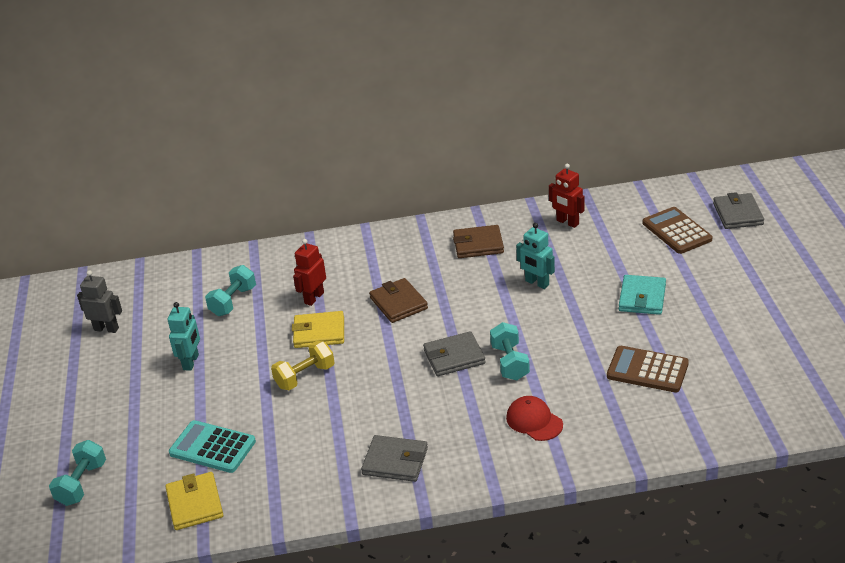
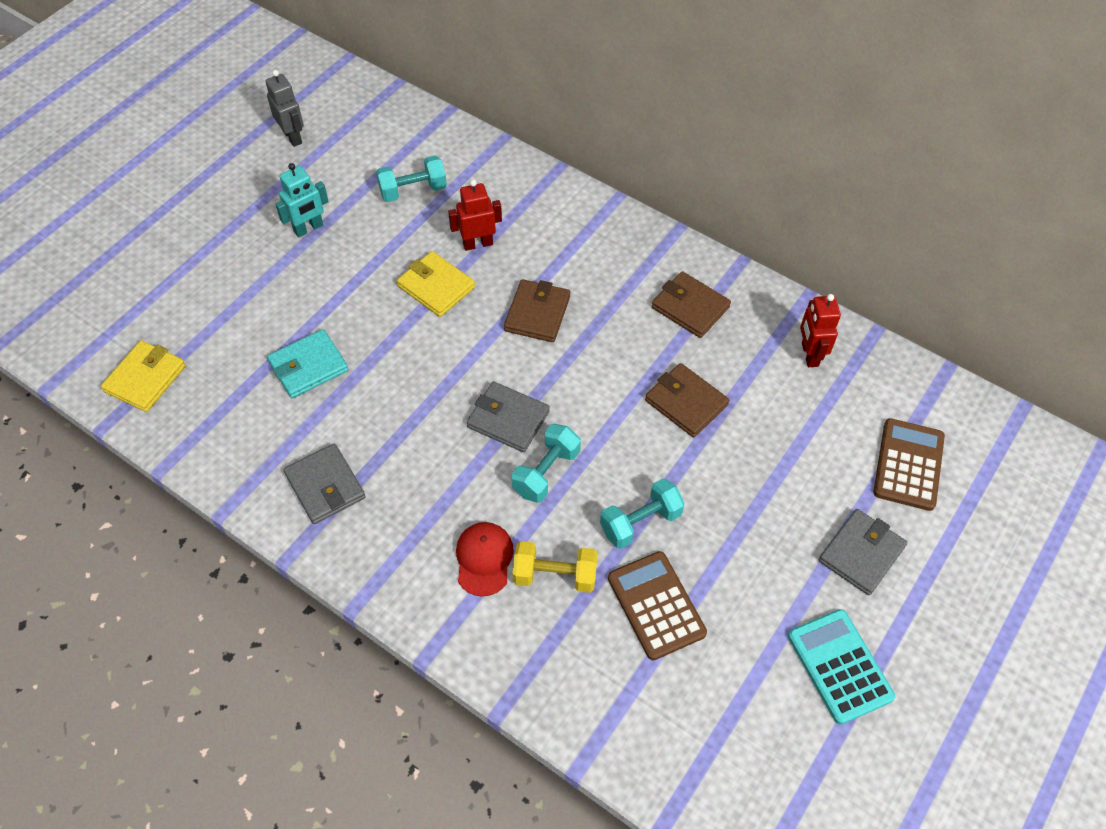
camera: 40 degrees right, 20 degrees up
(82, 484) = (102, 282): turquoise dumbbell -> turquoise dumbbell (640, 522)
(212, 447) = (221, 334): turquoise calculator -> turquoise calculator (839, 666)
(305, 376) = (369, 325): yellow dumbbell -> yellow dumbbell (555, 575)
(537, 283) = (686, 402): turquoise robot -> brown wallet
(642, 298) = (763, 514): turquoise wallet -> turquoise wallet (308, 366)
(738, 214) = (1007, 502): grey wallet -> grey wallet (861, 554)

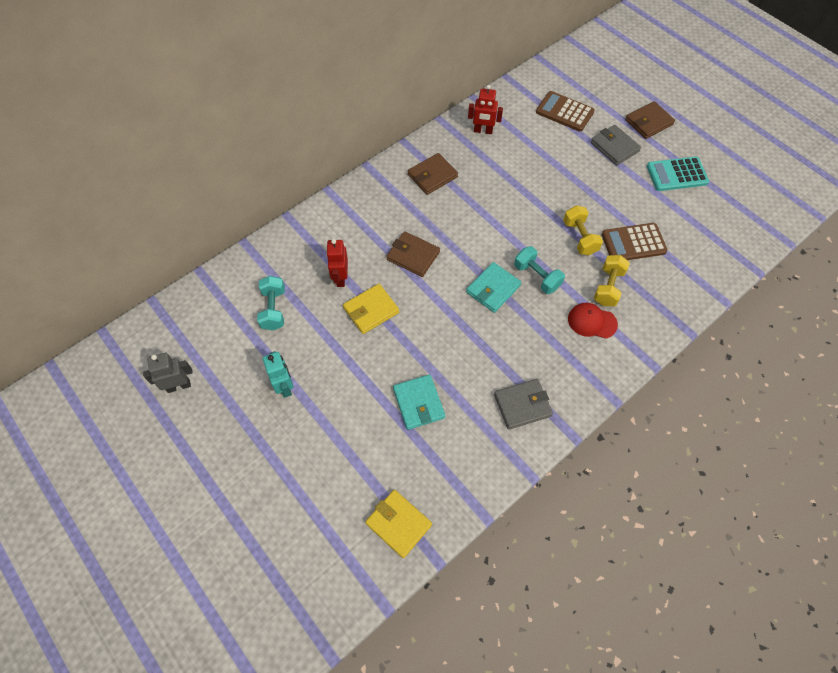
camera: 75 degrees left, 5 degrees up
(508, 419) = (493, 289): grey wallet -> turquoise wallet
(640, 522) = (579, 237): turquoise dumbbell -> yellow dumbbell
(686, 402) = (502, 196): brown wallet -> brown wallet (648, 122)

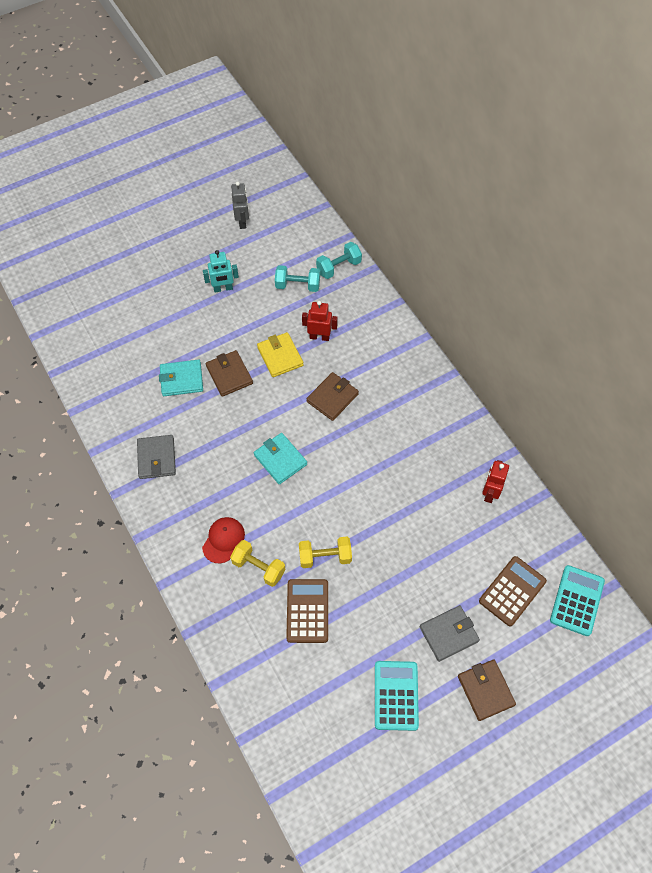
camera: 100 degrees right, 0 degrees up
(398, 524) = (89, 351): yellow wallet -> none
(432, 176) = (430, 431): brown wallet -> brown wallet (229, 375)
(537, 277) = (285, 502): turquoise dumbbell -> turquoise dumbbell (338, 267)
(558, 76) = (576, 600): none -> turquoise calculator

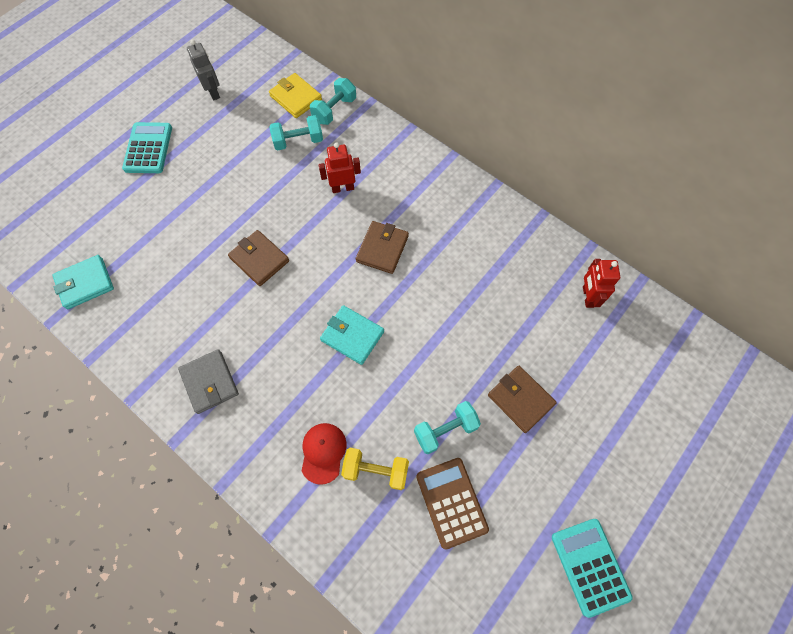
camera: 20 degrees left, 5 degrees up
(181, 379) = (207, 282): turquoise wallet -> turquoise wallet (85, 283)
(223, 288) = (218, 168): turquoise robot -> none
(280, 356) = (308, 221): yellow wallet -> yellow wallet (296, 98)
(325, 557) = (445, 430): yellow dumbbell -> turquoise dumbbell
(449, 634) = (615, 470): grey wallet -> none
(485, 690) = (681, 521): brown wallet -> brown wallet (520, 399)
(512, 591) = (657, 396): brown calculator -> none
(576, 600) = (725, 382): turquoise calculator -> turquoise calculator (148, 148)

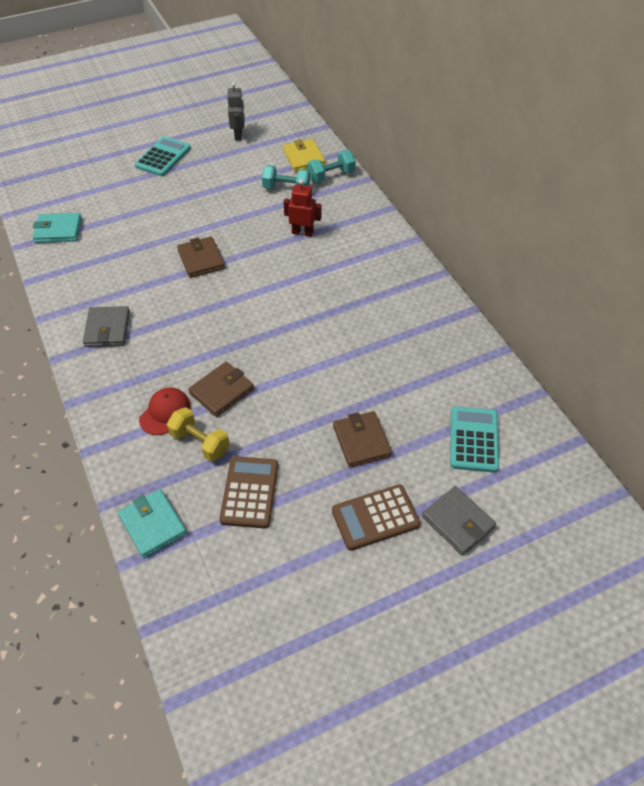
camera: 25 degrees right, 15 degrees down
(352, 336) = (243, 339): turquoise wallet -> turquoise wallet (153, 525)
(382, 249) = (309, 286): brown wallet -> brown wallet (222, 391)
(445, 430) = (278, 437): turquoise dumbbell -> none
(574, 474) = (375, 518): none -> brown calculator
(588, 297) = (476, 387): red robot -> none
(590, 566) = (344, 595): turquoise calculator -> turquoise calculator (473, 439)
(643, 444) = (458, 522): none -> grey wallet

